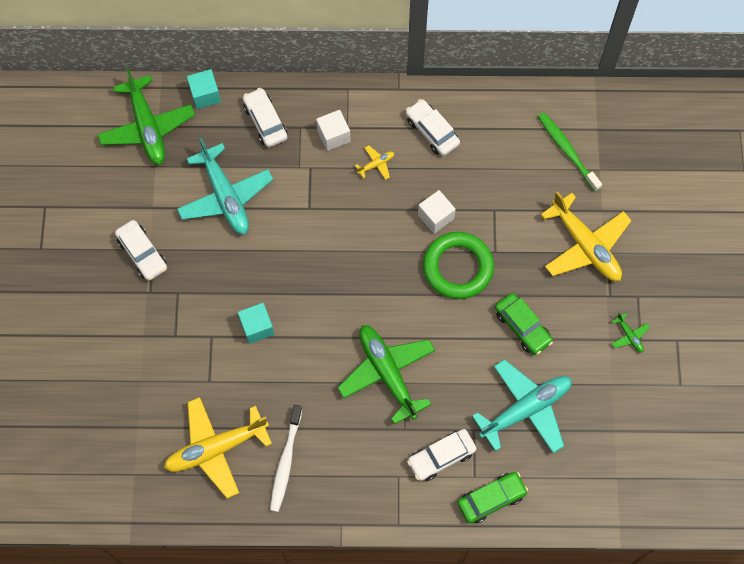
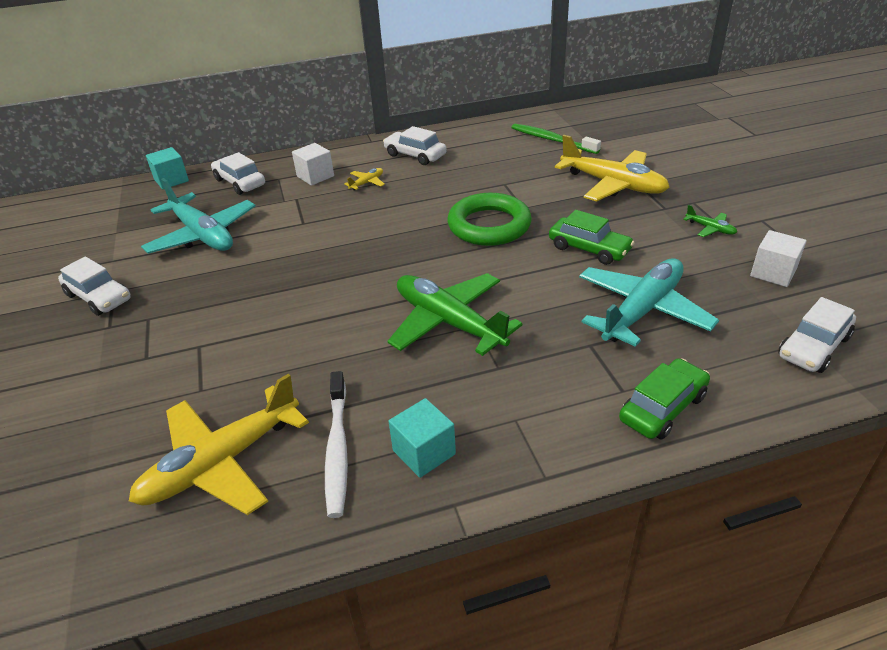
camera: 15 degrees left, 30 degrees down
(147, 127) = (106, 210): green plane -> none
(257, 327) = (261, 323): turquoise cube -> turquoise cube (424, 452)
(435, 217) = (446, 200): white cube -> white cube (773, 273)
(441, 457) = (564, 382): white car -> white car (813, 347)

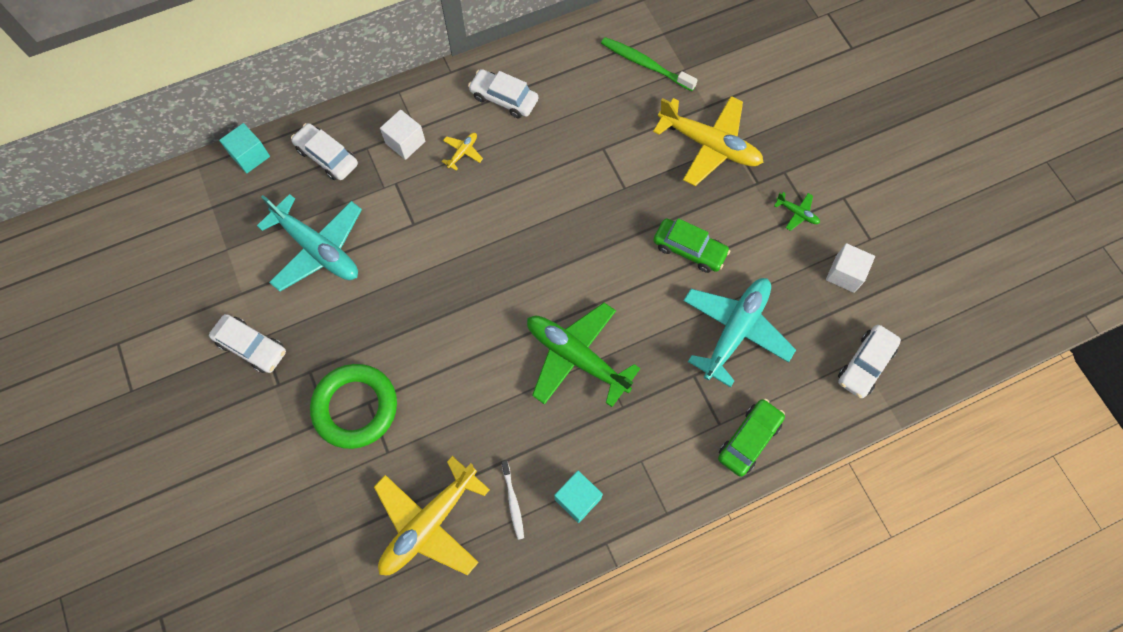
camera: 10 degrees left, 30 degrees up
(337, 449) = (513, 502): white toothbrush -> white toothbrush, size x0.61
(489, 225) = (595, 219): green ring -> green ring (355, 407)

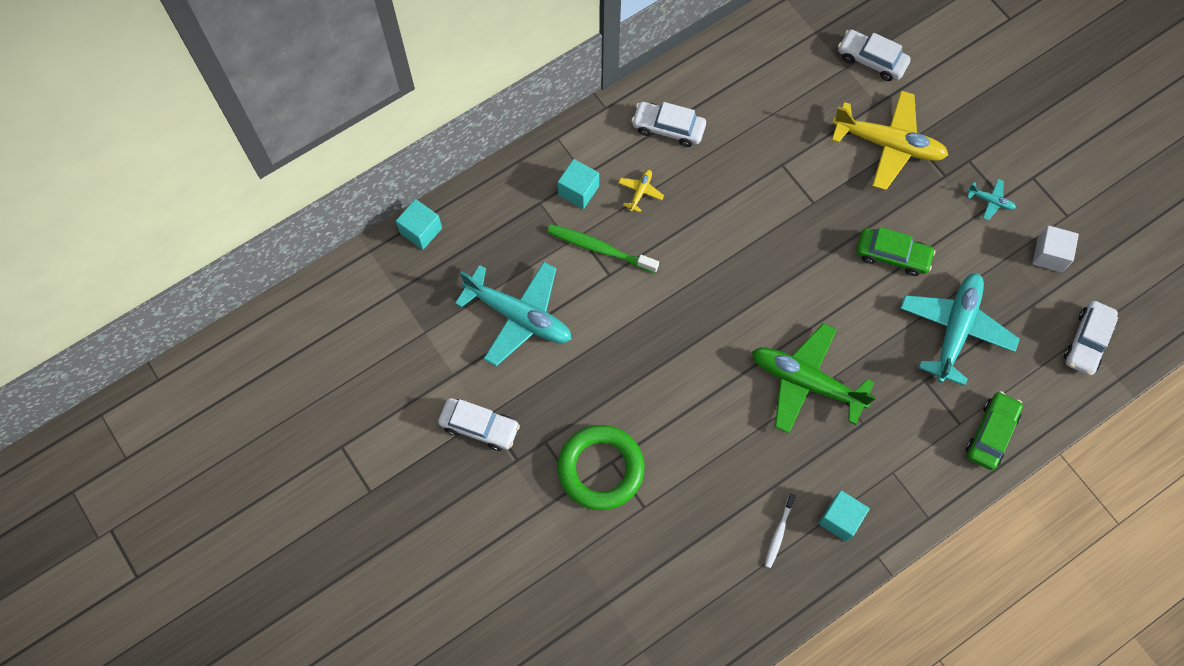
camera: 10 degrees left, 0 degrees up
(327, 157) = (501, 219): white car -> white car (871, 60)
(405, 142) = (578, 191): white cube -> turquoise cube
(429, 523) = (702, 568): yellow plane -> none
(513, 502) = (778, 533): white toothbrush -> white toothbrush turned 45 degrees clockwise
(645, 64) = (804, 68): green toothbrush -> green toothbrush (599, 248)
(797, 213) = (990, 201): green plane -> turquoise plane

